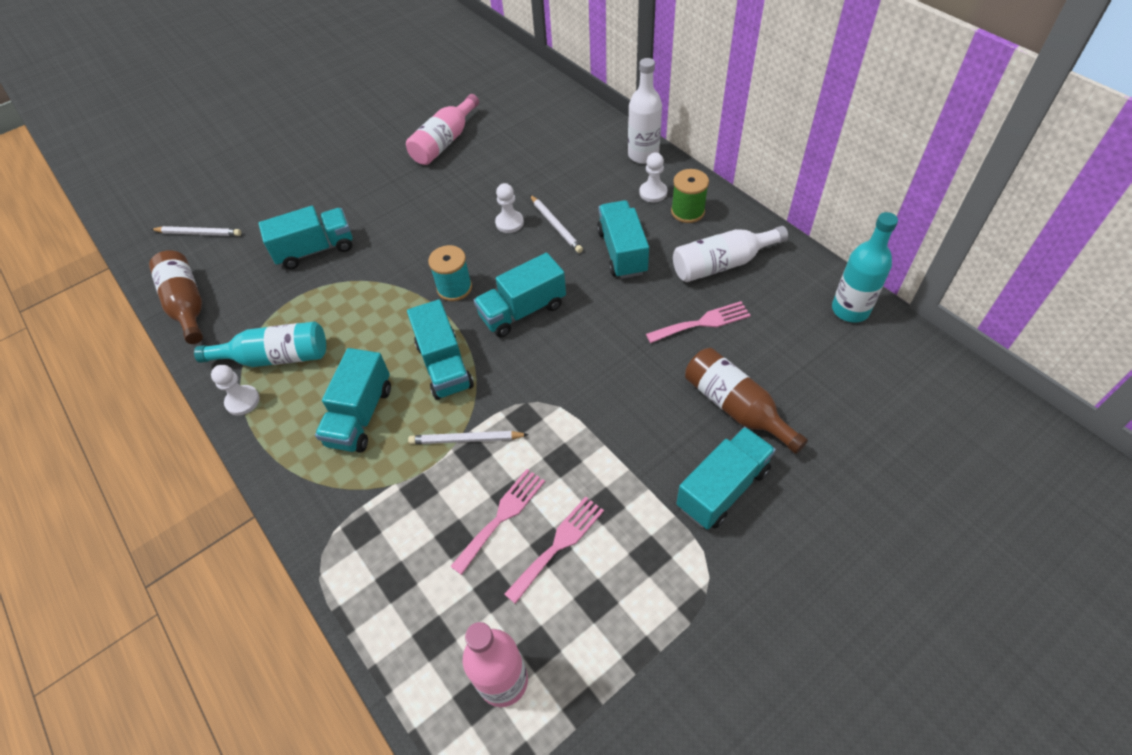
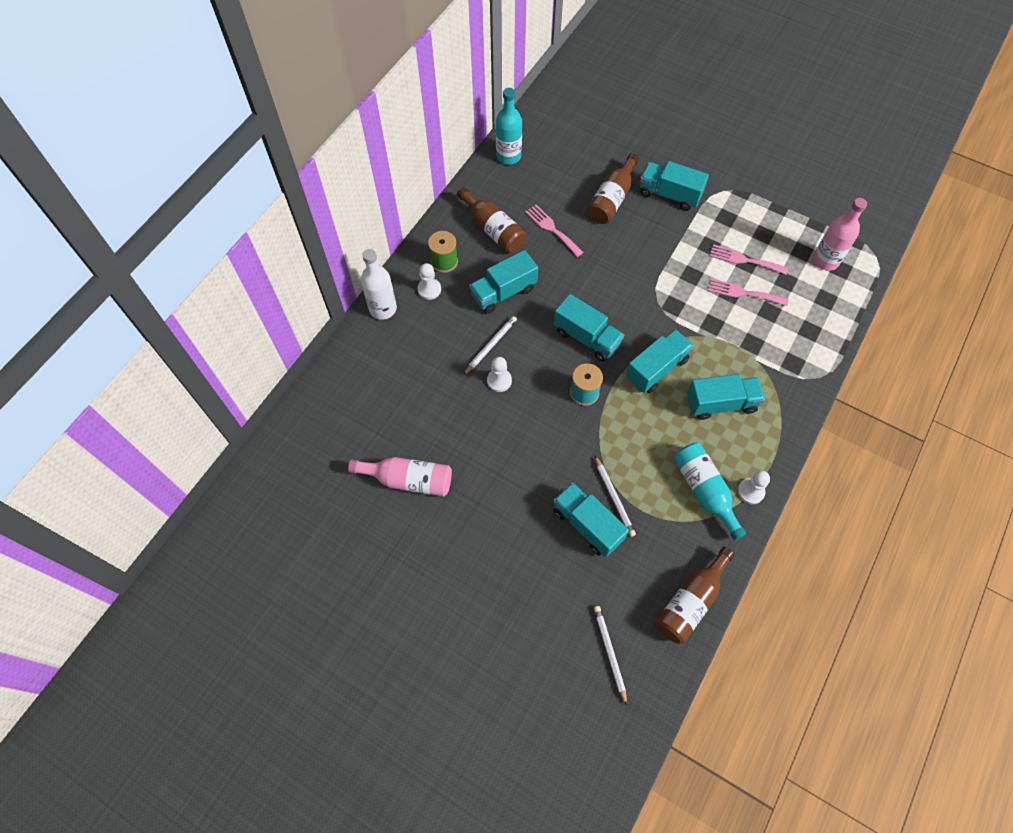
camera: 115 degrees left, 10 degrees up
(466, 439) = (705, 331): white pencil -> white pencil (614, 497)
(722, 264) = (493, 229): white bottle -> brown bottle

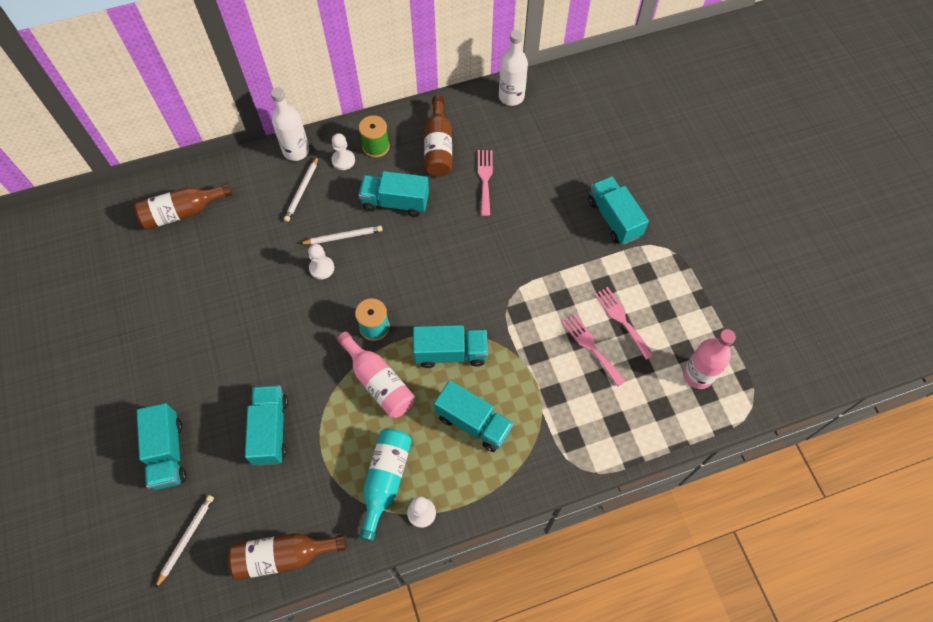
camera: 40 degrees right, 0 degrees up
(408, 480) = (185, 291): pink bottle -> pink bottle (379, 382)
(508, 156) = (511, 96): turquoise bottle -> white bottle
(587, 338) = (421, 285): turquoise truck -> turquoise truck (168, 453)
(611, 199) = (560, 188): brown bottle -> brown bottle (182, 212)
(614, 497) = (311, 426): white pencil -> white pencil (302, 190)

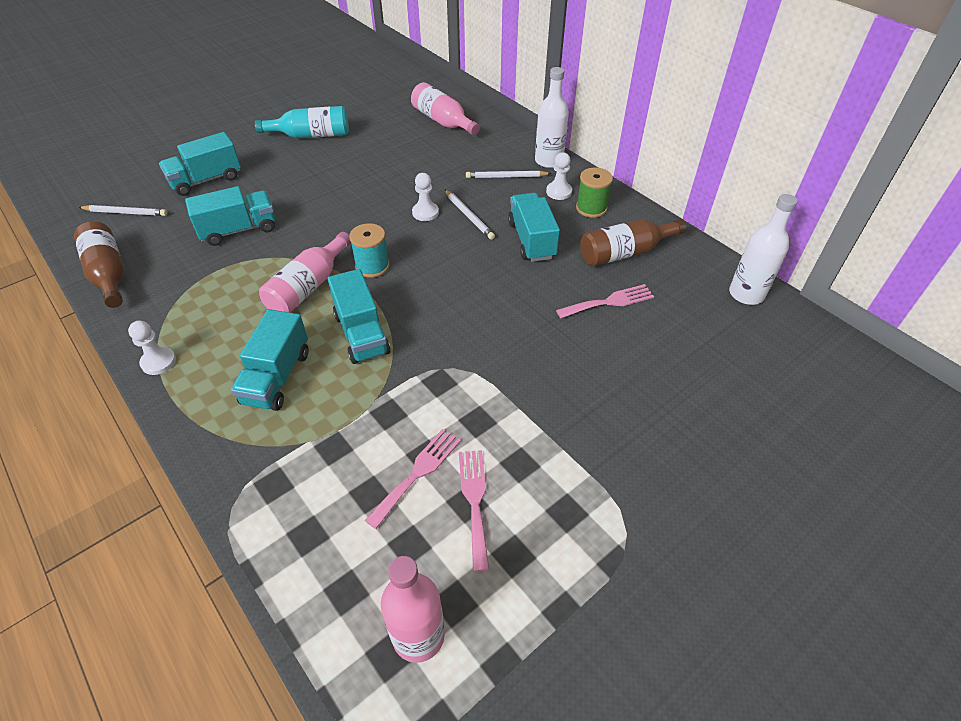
camera: 70 degrees right, 15 degrees down
(182, 212) = (443, 121): brown bottle -> pink bottle
(385, 480) = (195, 323): turquoise bottle -> turquoise bottle (311, 135)
(614, 218) = (636, 450): turquoise truck -> none
(622, 320) = (474, 501): pink fork -> pink fork turned 45 degrees counterclockwise

